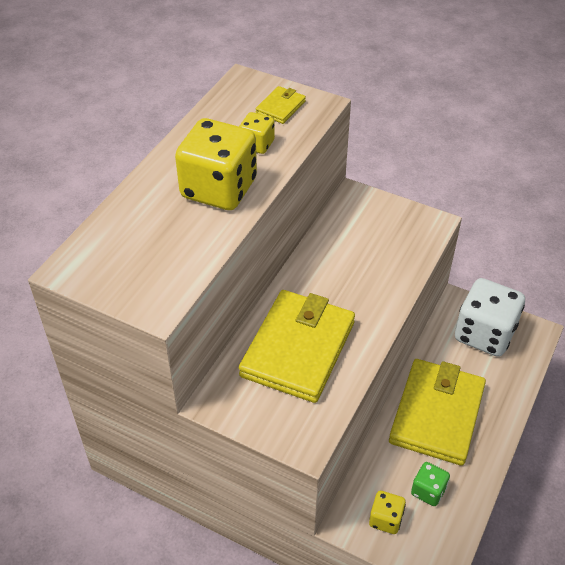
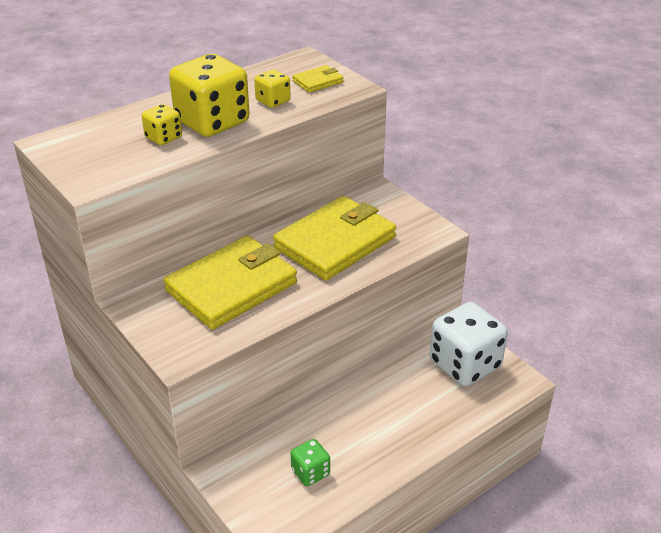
camera: 25 degrees right, 10 degrees down
(385, 519) = (253, 479): yellow dice -> yellow dice (163, 138)
(437, 414) = (366, 414): yellow wallet -> yellow wallet (335, 242)

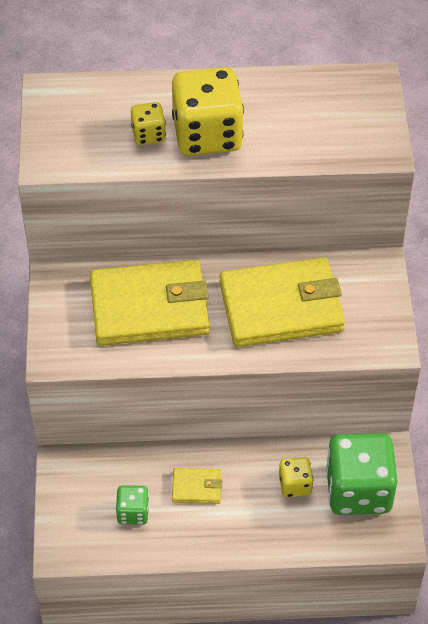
camera: 35 degrees right, 15 degrees up
(273, 101) = (287, 132): yellow dice -> yellow dice (295, 485)
(318, 81) = (354, 125): yellow wallet -> yellow wallet (196, 487)
(465, 364) = (358, 490): white dice -> green dice

